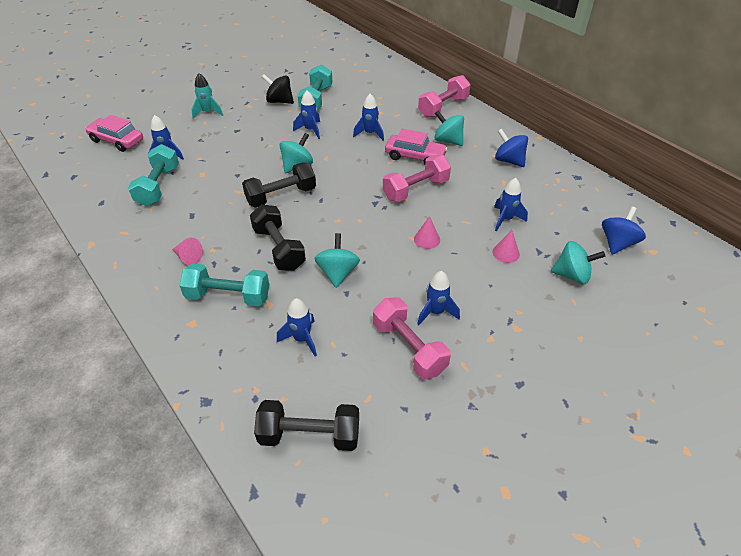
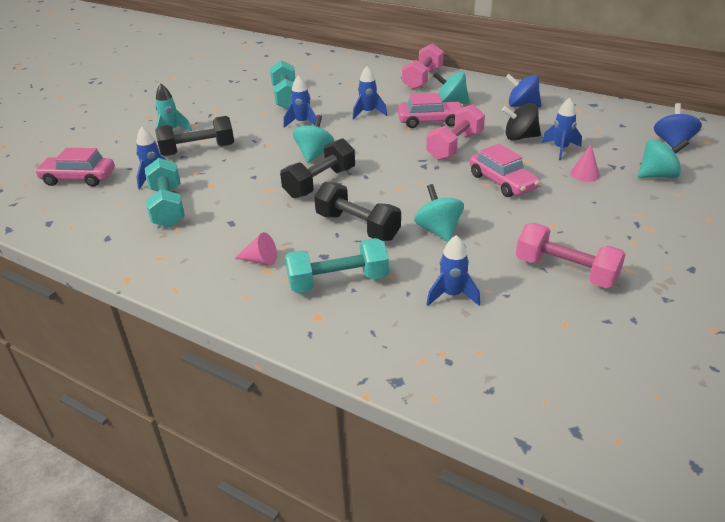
camera: 20 degrees left, 10 degrees down
(279, 101) = (247, 106): black spinning top -> black spinning top (520, 137)
(309, 435) = (535, 374): black dumbbell -> black dumbbell (198, 150)
(427, 239) = (502, 182): pink cone -> pink car
(435, 312) = (564, 236): blue rocket -> none

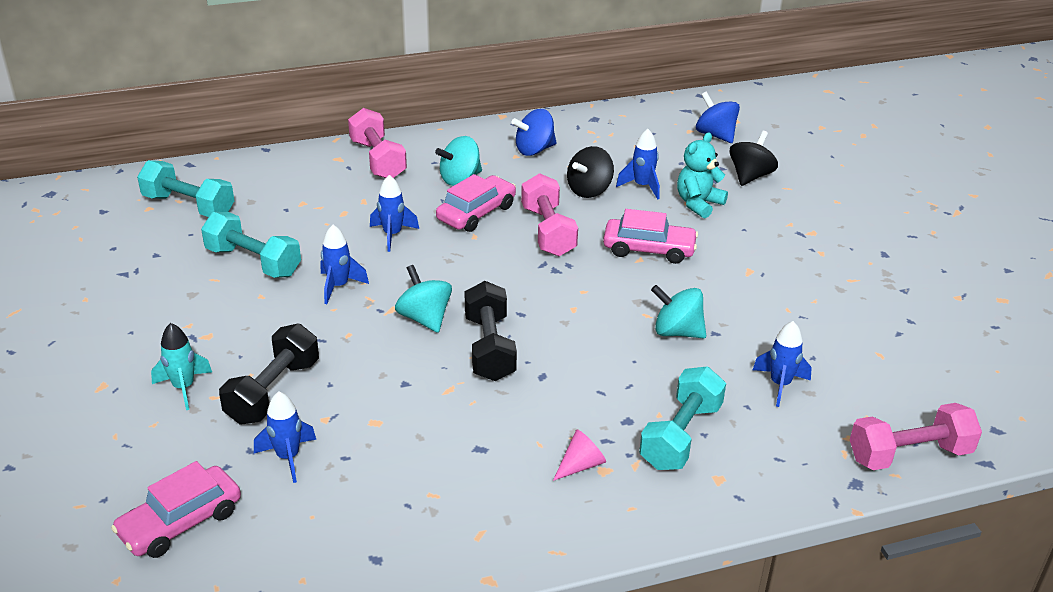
camera: 50 degrees left, 0 degrees up
(168, 207) = (375, 479): turquoise dumbbell -> turquoise dumbbell (189, 206)
(357, 226) = (606, 372): black dumbbell -> none
(565, 271) = (818, 308): pink dumbbell -> pink dumbbell (909, 454)
(585, 174) = (698, 204): pink cone -> turquoise teddy bear
(657, 175) = (750, 176): turquoise spinning top -> black spinning top

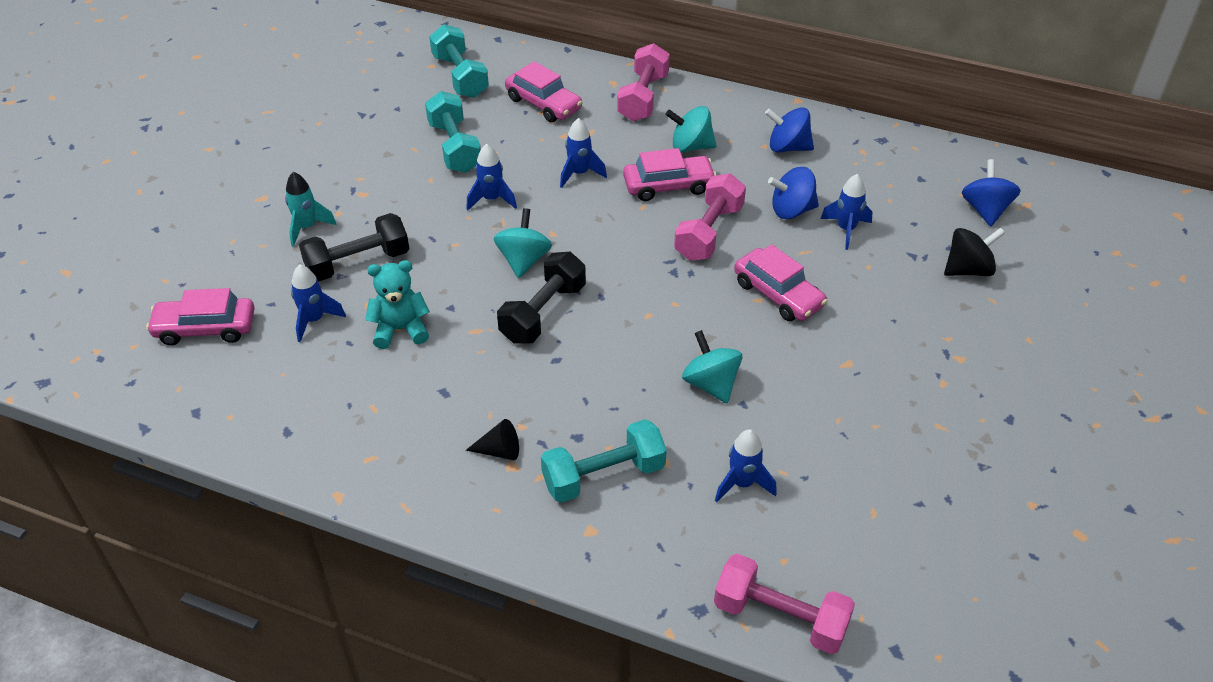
camera: 40 degrees right, 10 degrees up
(295, 197) = (543, 104): none -> pink car
(580, 465) = (499, 451): pink cone -> black cone
(589, 190) = (791, 210): black spinning top -> blue spinning top
(698, 204) = (879, 273): turquoise teddy bear -> turquoise teddy bear (400, 329)

